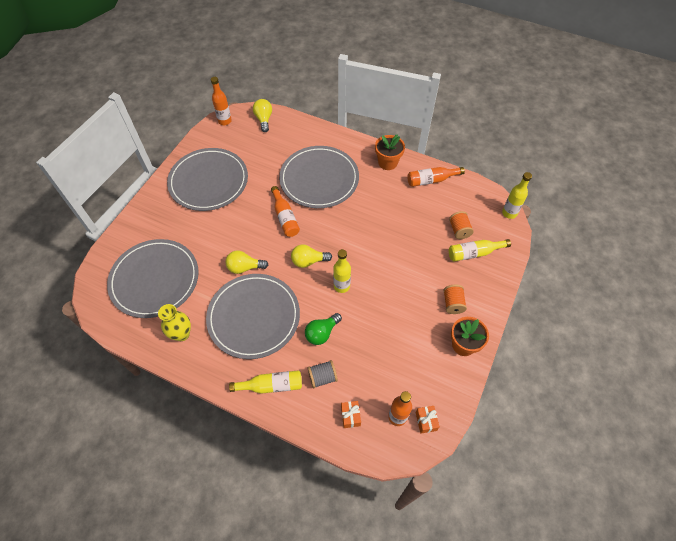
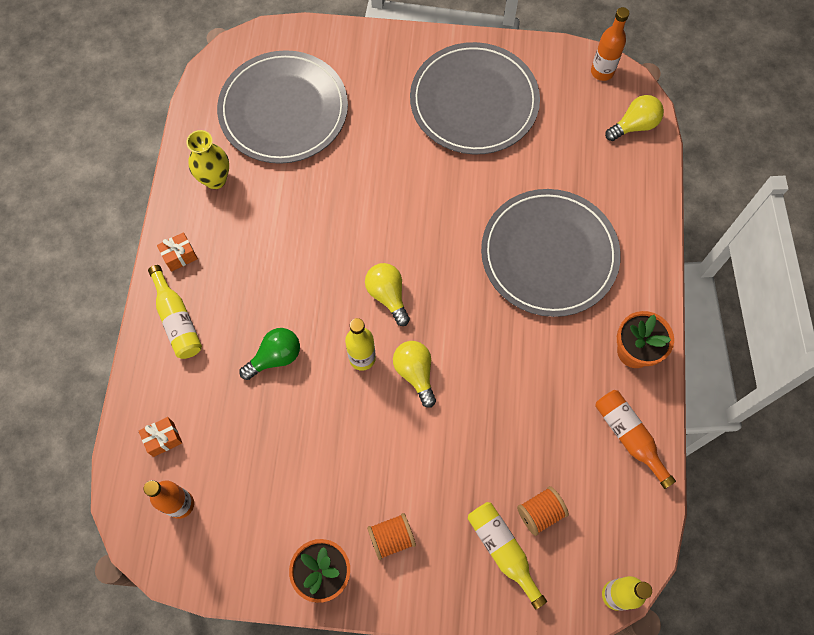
camera: 70 degrees right, 10 degrees up
(244, 267) = (344, 213): yellow light bulb -> yellow light bulb (415, 373)
(254, 317) = (270, 257): grey plate -> none
(285, 217) = (453, 233): orange bottle -> none
(322, 333) = (275, 357): green light bulb -> green light bulb turned 120 degrees clockwise
(322, 377) = (208, 382): grey spool -> none
(426, 421) = (185, 547): orange gift -> orange gift (180, 256)

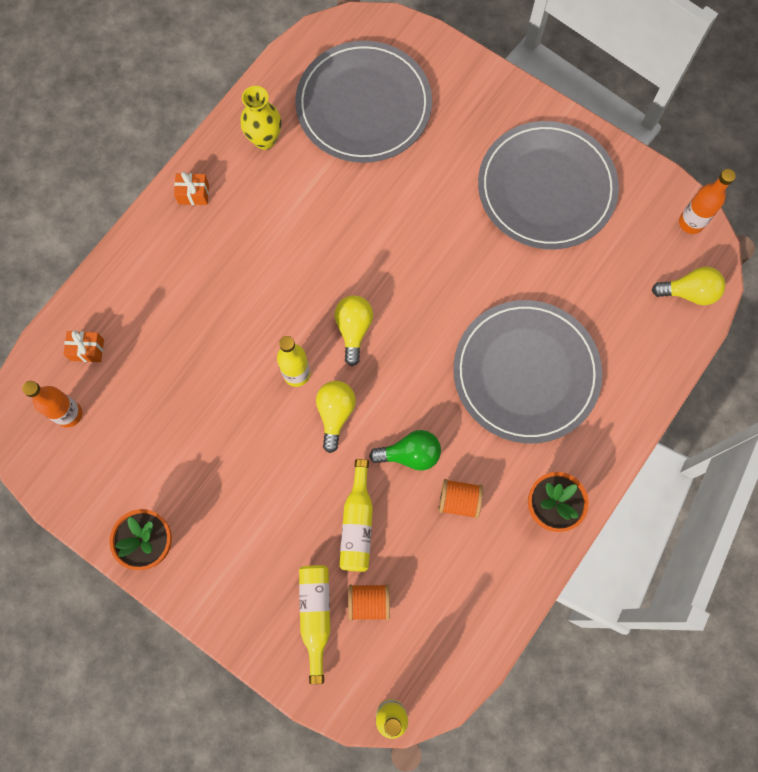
camera: 30 degrees right, 5 degrees up
(177, 320) = (158, 251): yellow bottle -> yellow bottle (357, 523)
(275, 357) = (222, 331): green light bulb -> green light bulb (410, 454)
(391, 538) = (226, 547): orange spool -> orange spool (459, 500)
(629, 436) = (493, 582): orange bottle -> none

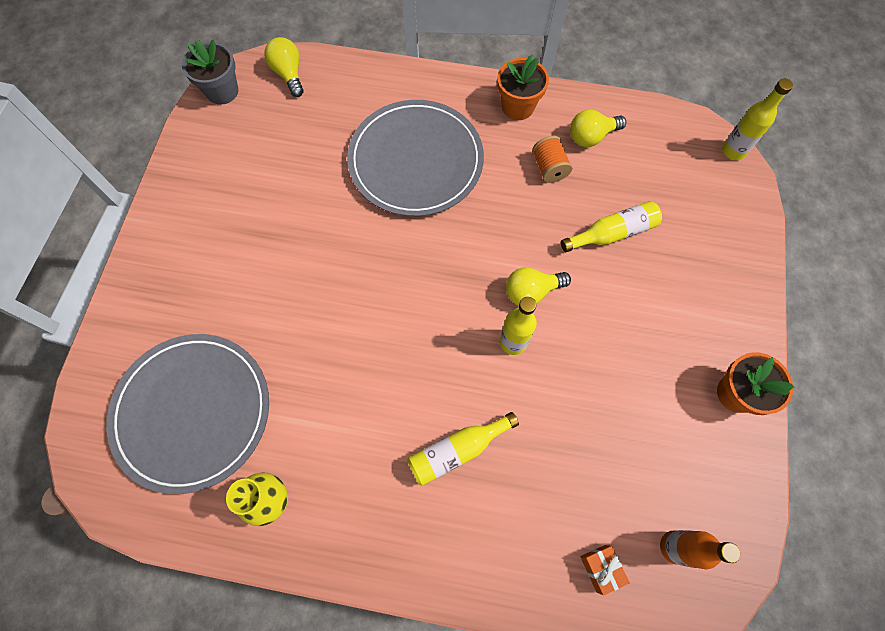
camera: 115 degrees left, 5 degrees down
(193, 194) = (371, 548): orange gift -> none
(315, 615) = (702, 232): yellow bottle -> yellow bottle (457, 450)
(354, 329) = (445, 311): yellow light bulb -> yellow light bulb (591, 136)
(369, 602) = (666, 198): orange spool -> none
(410, 454) = (532, 218): green light bulb -> none
(546, 188) = (229, 208): grey plate -> none
(691, 223) = (222, 91): orange bottle -> grey flower pot

